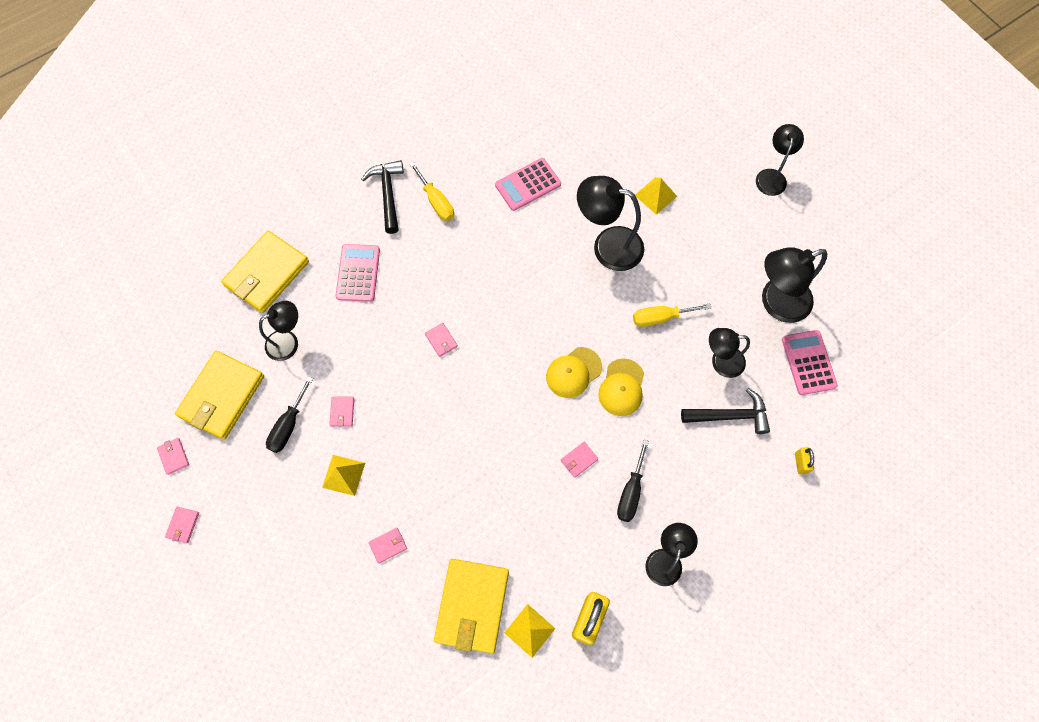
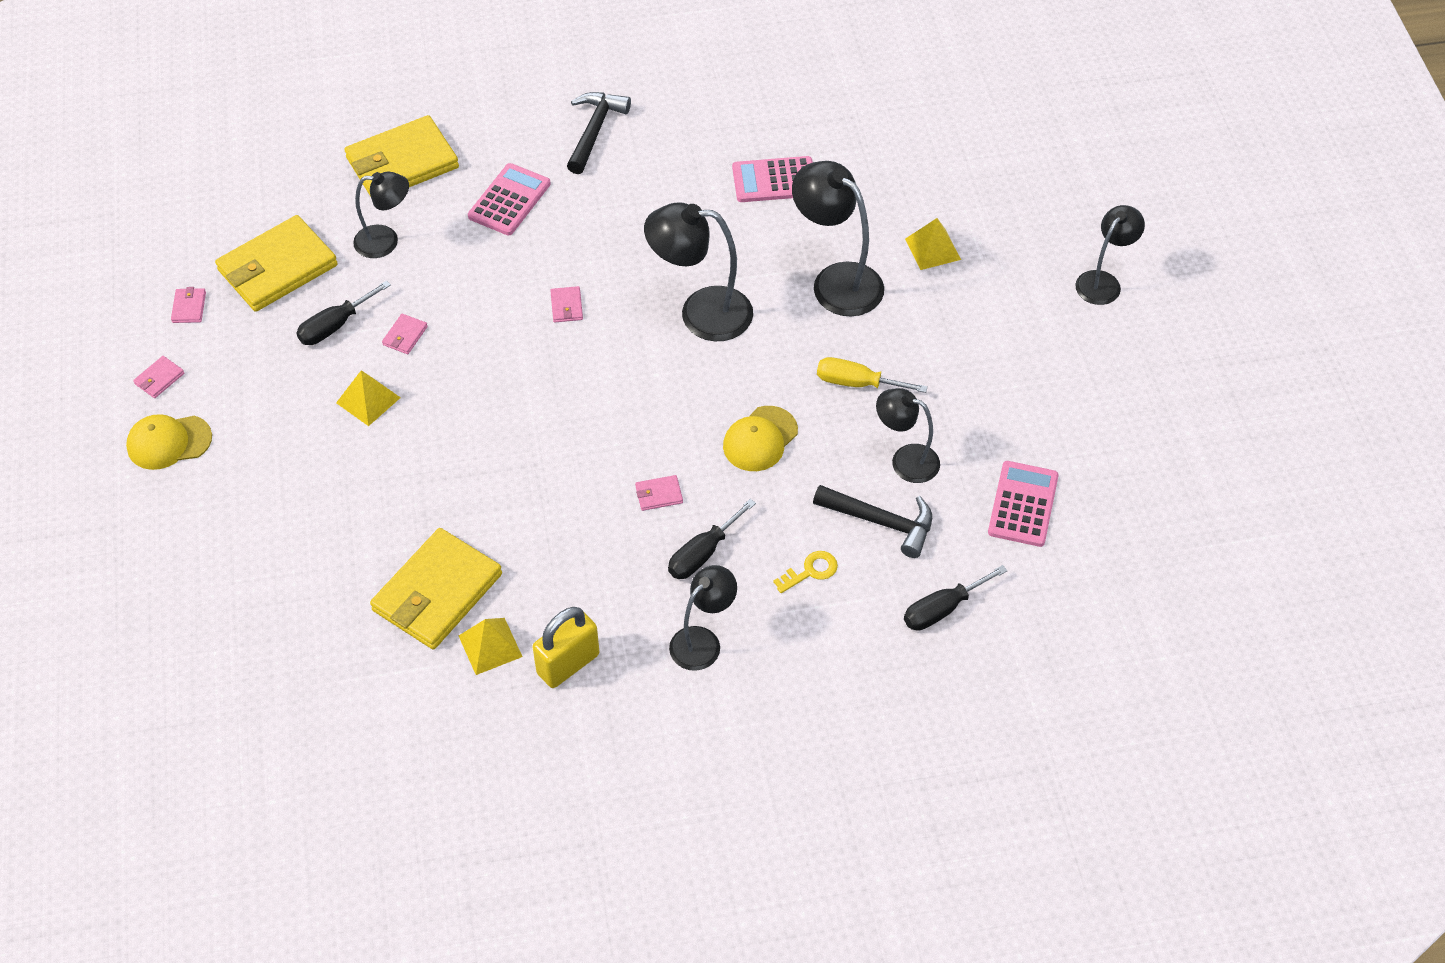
camera: 25 degrees right, 15 degrees down
(388, 545) = (376, 491): pink wallet -> none
(436, 201) = (649, 159): yellow screwdriver -> none
(573, 372) = (709, 400): yellow cap -> yellow cap (169, 442)
(705, 473) = (810, 571): none -> yellow key
(776, 303) = (1020, 423): black lamp -> black lamp (701, 313)
(800, 463) = (942, 609): yellow padlock -> black screwdriver

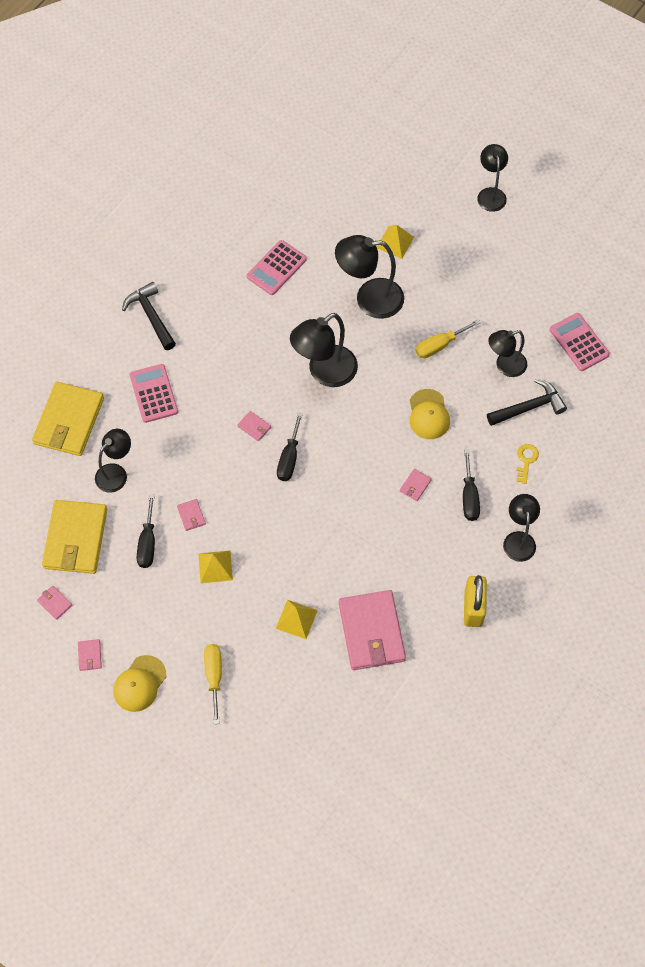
camera: 45 degrees left, 10 degrees up
(240, 496) = (214, 676): none -> yellow screwdriver
(437, 592) = (371, 632): yellow wallet -> pink wallet
(490, 646) = (427, 634): yellow pyramid -> yellow pyramid (296, 619)
(942, 609) = (601, 426): black screwdriver -> black screwdriver (289, 458)

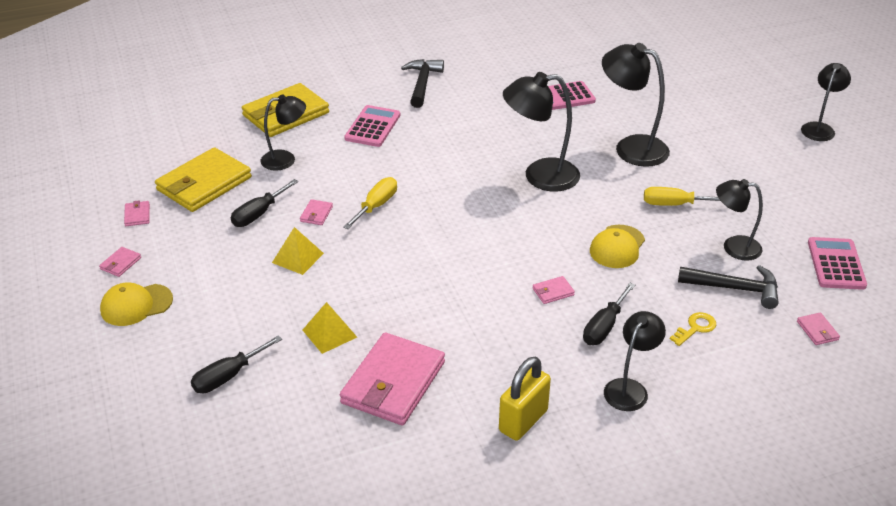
camera: 35 degrees right, 25 degrees down
(214, 676) = (205, 335): yellow screwdriver -> yellow screwdriver (376, 206)
(254, 427) = (437, 183): pink wallet -> pink wallet (817, 331)
(289, 458) = (447, 217): black screwdriver -> black screwdriver (228, 376)
(395, 242) = (691, 123): yellow pyramid -> none

